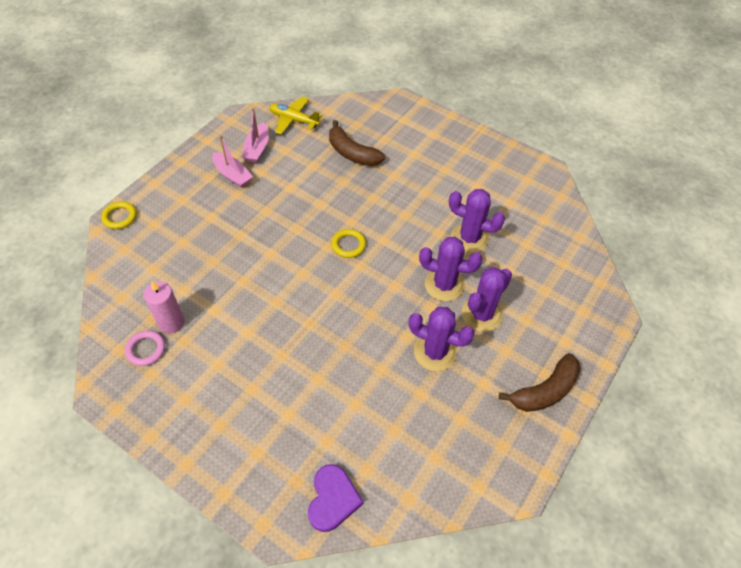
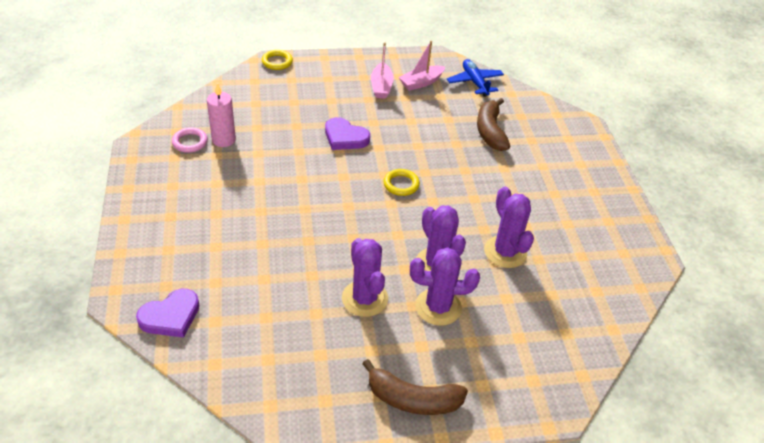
camera: 45 degrees right, 10 degrees down
(262, 240) = (345, 137): none -> purple heart
(294, 120) = (475, 82): yellow plane -> blue plane

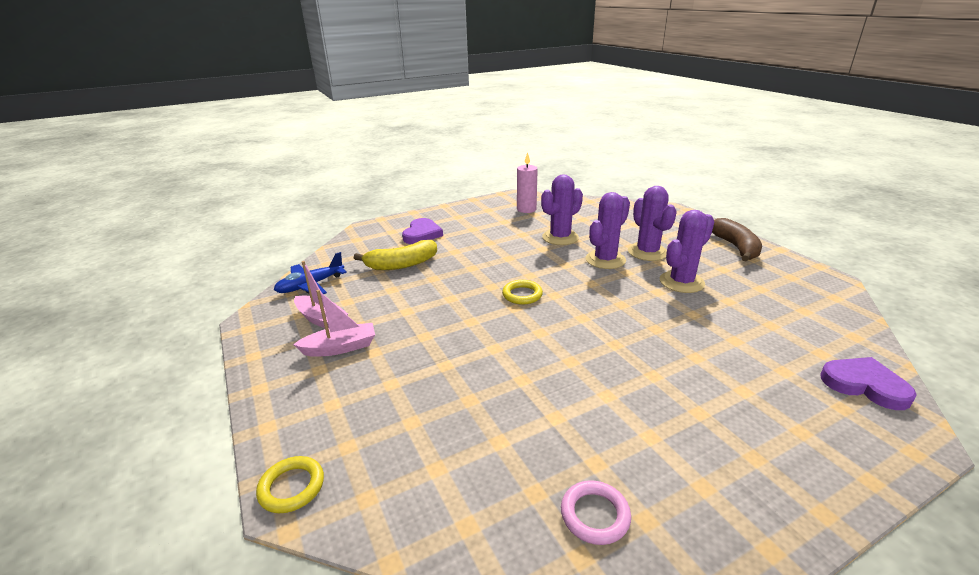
camera: 105 degrees left, 15 degrees down
(223, 140) = (556, 469): pink candle -> pink candle (526, 209)
(345, 137) = (468, 349): purple heart -> purple heart (422, 234)
(490, 131) = (402, 264): brown banana -> yellow banana

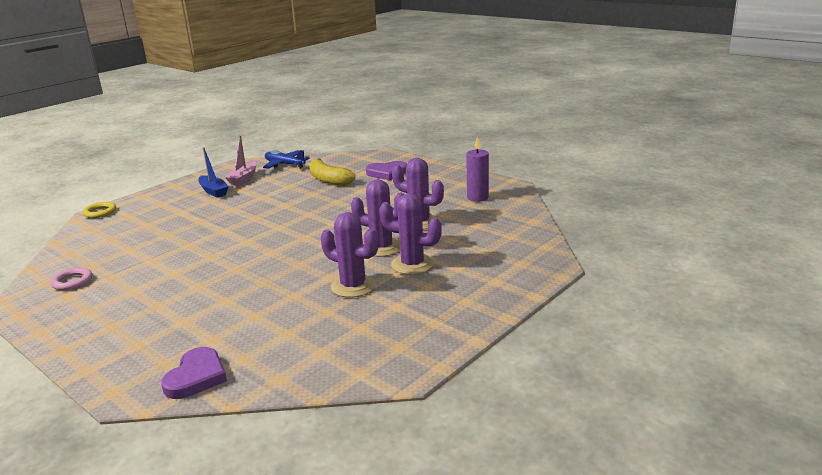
camera: 70 degrees right, 5 degrees down
(340, 347) = (213, 191): pink boat -> blue boat
(522, 295) = (299, 226): yellow ring -> none
(526, 209) = (477, 197): pink candle -> purple candle
(647, 252) = (412, 264): purple cactus -> purple cactus turned 60 degrees clockwise
(736, 247) = (461, 311): brown banana -> none

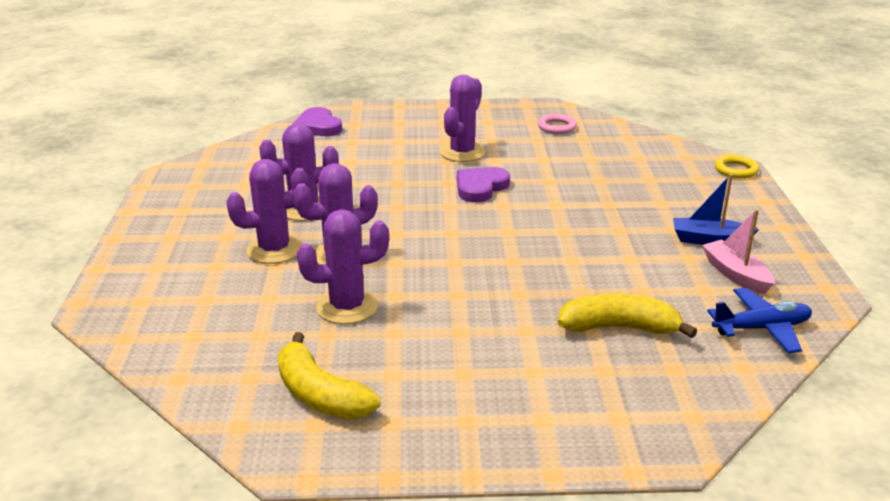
camera: 135 degrees right, 5 degrees up
(175, 288) = (462, 152): none -> purple cactus
(387, 173) = (562, 388): purple heart -> purple heart (480, 187)
(477, 197) = (320, 395): purple candle -> yellow banana

